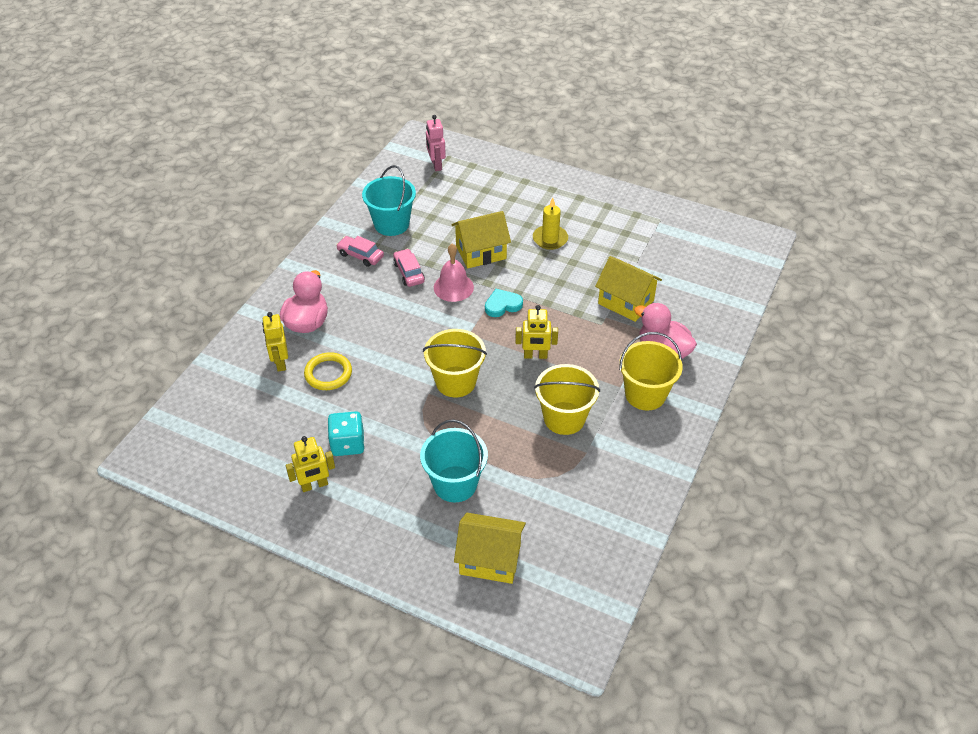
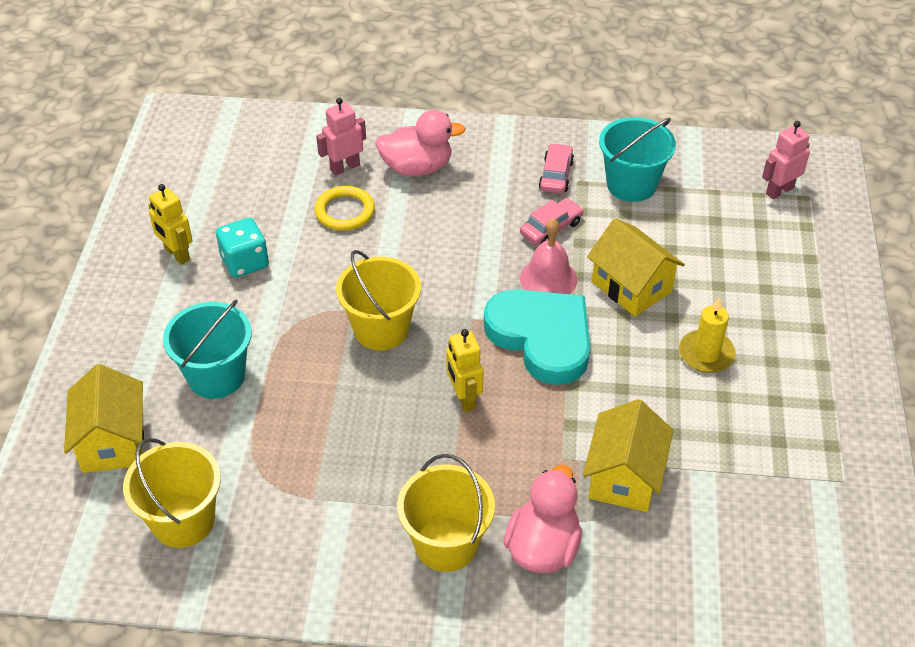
camera: 70 degrees right, 0 degrees up
(280, 362) = (345, 167): yellow robot -> pink robot
(502, 305) = (542, 337): turquoise heart -> turquoise heart, size x2.12
(564, 418) = (364, 459): yellow bucket -> yellow bucket (183, 521)

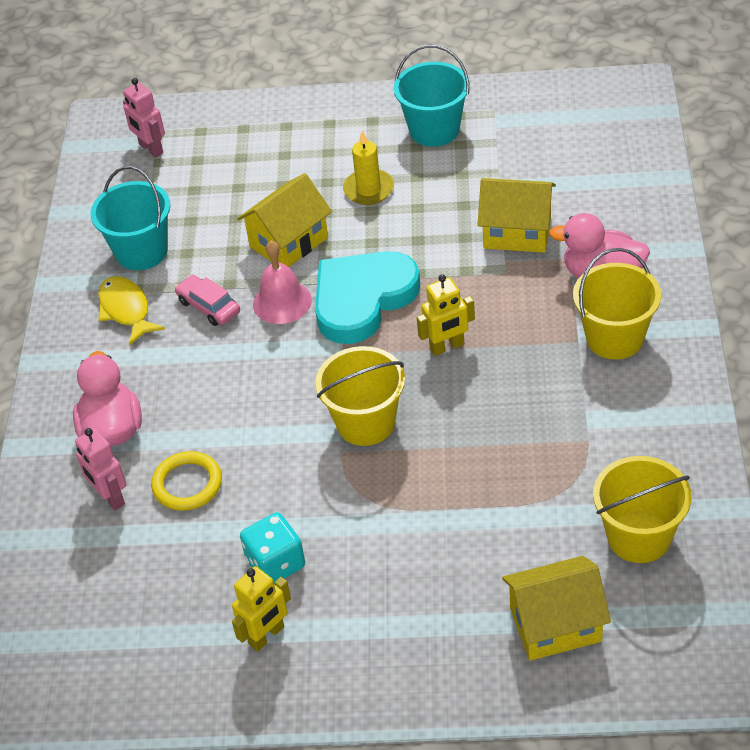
camera: 90 degrees left, 0 degrees up
(216, 376) = (450, 552): turquoise bucket -> turquoise bucket (434, 130)
(556, 175) = (126, 310): pink car -> yellow fish

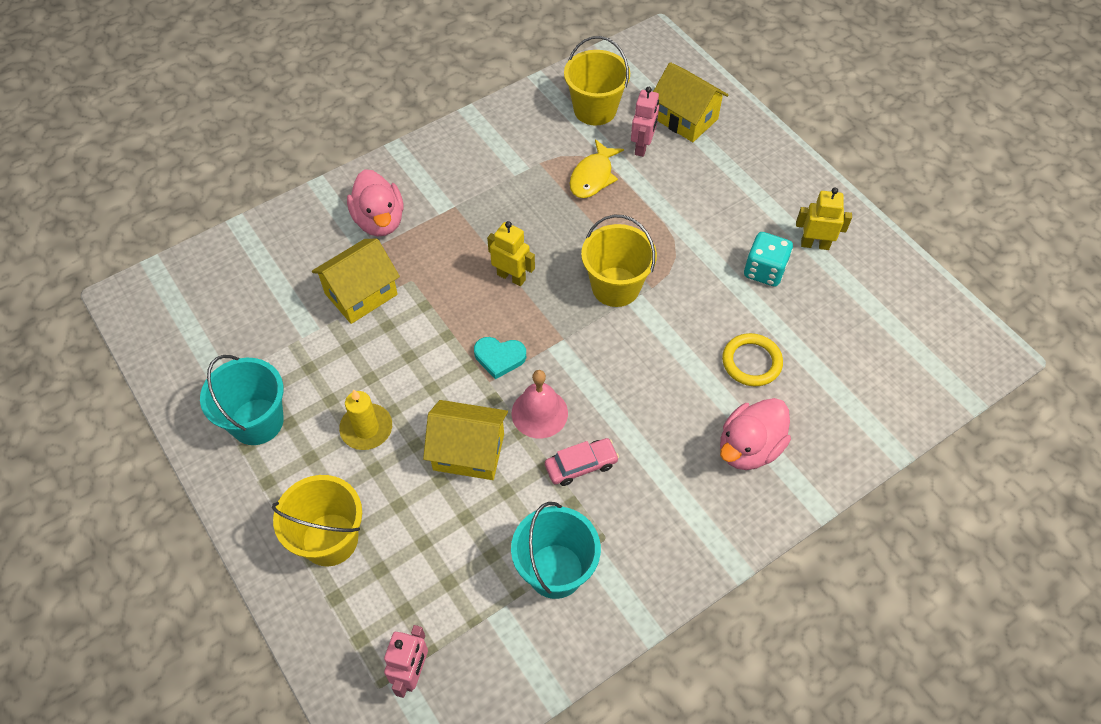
camera: 130 degrees left, 10 degrees up
(110, 497) = (803, 404): pink robot -> pink robot (642, 147)
(126, 310) = (629, 530): yellow fish -> yellow fish (593, 176)
(209, 306) = (581, 465): pink car -> pink car turned 120 degrees counterclockwise
(362, 299) = (499, 357): turquoise heart -> turquoise heart, size x0.47
(517, 232) = (361, 294): yellow house -> yellow house turned 75 degrees clockwise
(615, 338) = (438, 188): yellow bucket -> yellow bucket (330, 539)

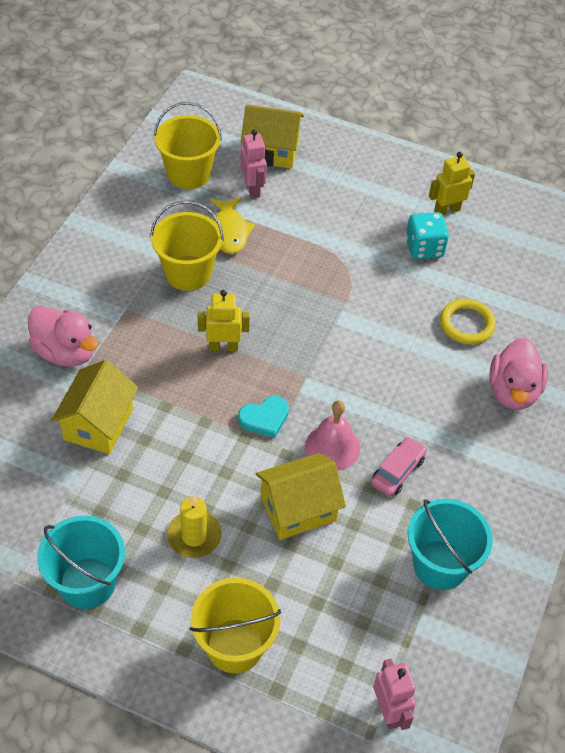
camera: 35 degrees left, 5 degrees down
(615, 287) = (317, 314): yellow bucket -> yellow bucket (188, 273)

